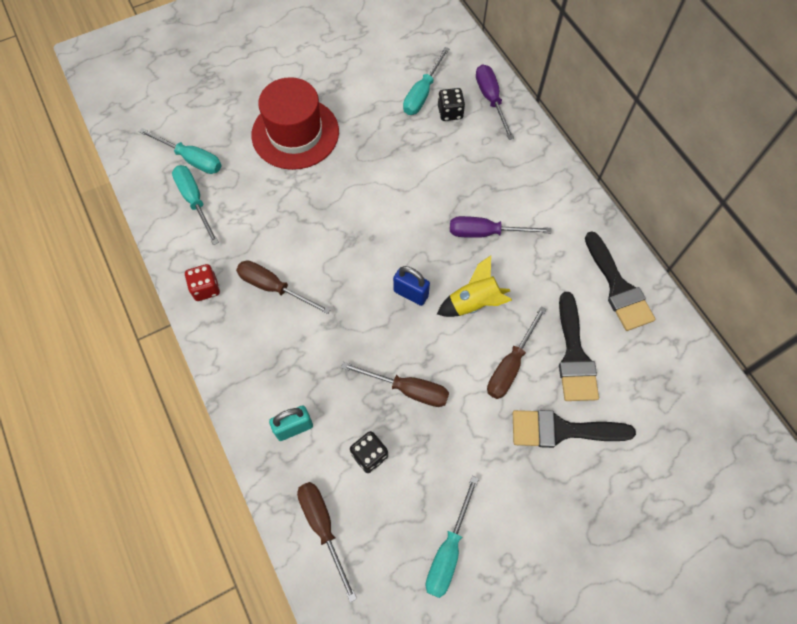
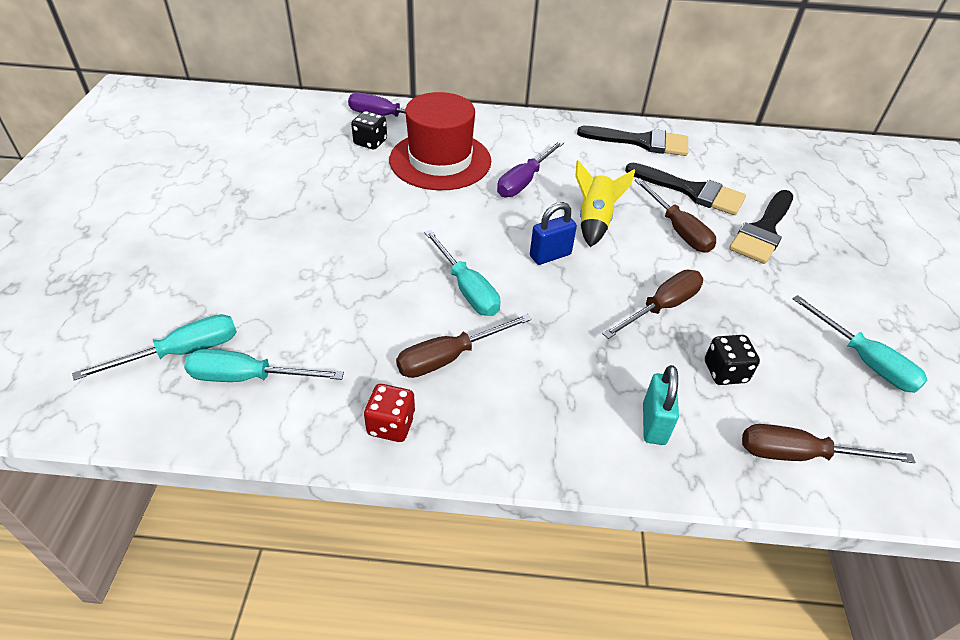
camera: 60 degrees left, 20 degrees down
(295, 133) = (263, 248): red hat -> red hat (440, 160)
(422, 93) = (328, 147): turquoise screwdriver -> turquoise screwdriver (467, 289)

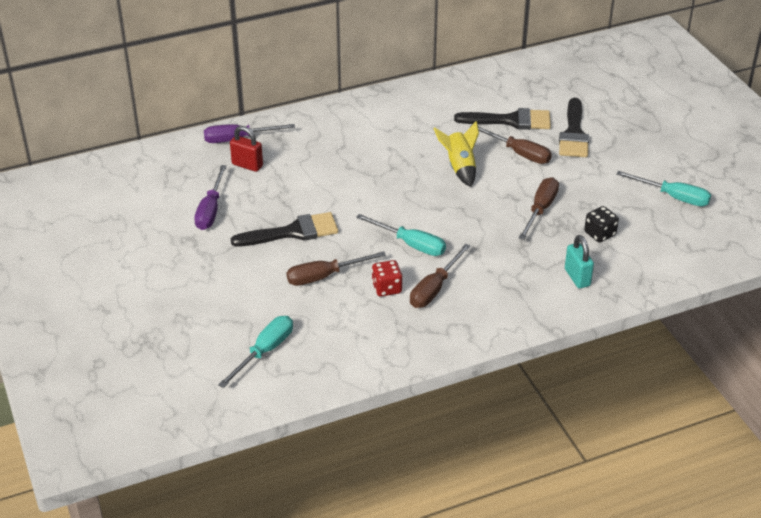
camera: 25 degrees left, 5 degrees down
(248, 377) = (322, 347): turquoise screwdriver -> none
(370, 142) = (247, 165): black dice -> red padlock
(391, 425) = (431, 337): red dice -> red dice (387, 288)
(440, 160) = (314, 161): red hat -> none
(524, 181) = (389, 155): purple screwdriver -> purple screwdriver (210, 210)
(550, 255) = (447, 202): blue padlock -> none
(641, 142) = (450, 92): black brush -> black brush (293, 232)
(799, 455) = (662, 262): brown screwdriver -> brown screwdriver (324, 276)

